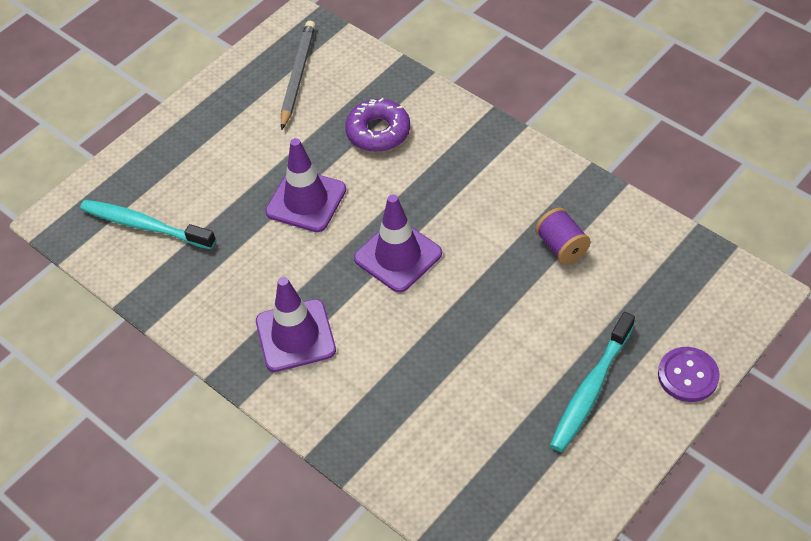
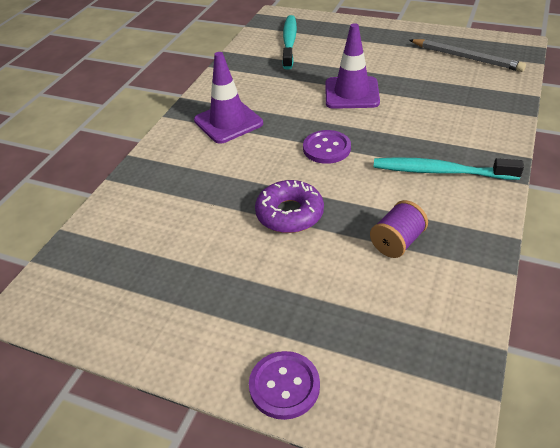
camera: 70 degrees right, 10 degrees down
(297, 76) = (466, 58): grey pencil -> grey pencil turned 45 degrees clockwise
(378, 132) = (444, 106): purple donut -> purple donut (289, 214)
(398, 256) = (326, 148): purple traffic cone -> purple button
(591, 389) = (238, 304): turquoise toothbrush -> turquoise toothbrush (440, 172)

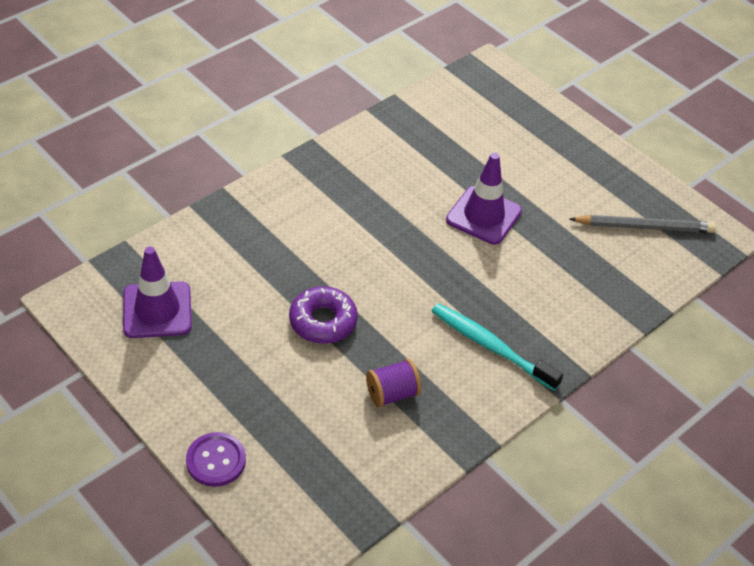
camera: 20 degrees right, 5 degrees up
(228, 122) = (338, 193): purple traffic cone -> purple traffic cone (157, 310)
(289, 42) = (473, 115): turquoise toothbrush -> none
(326, 148) = (407, 269): purple button -> none
(466, 58) = (644, 227): grey pencil -> grey pencil turned 60 degrees counterclockwise

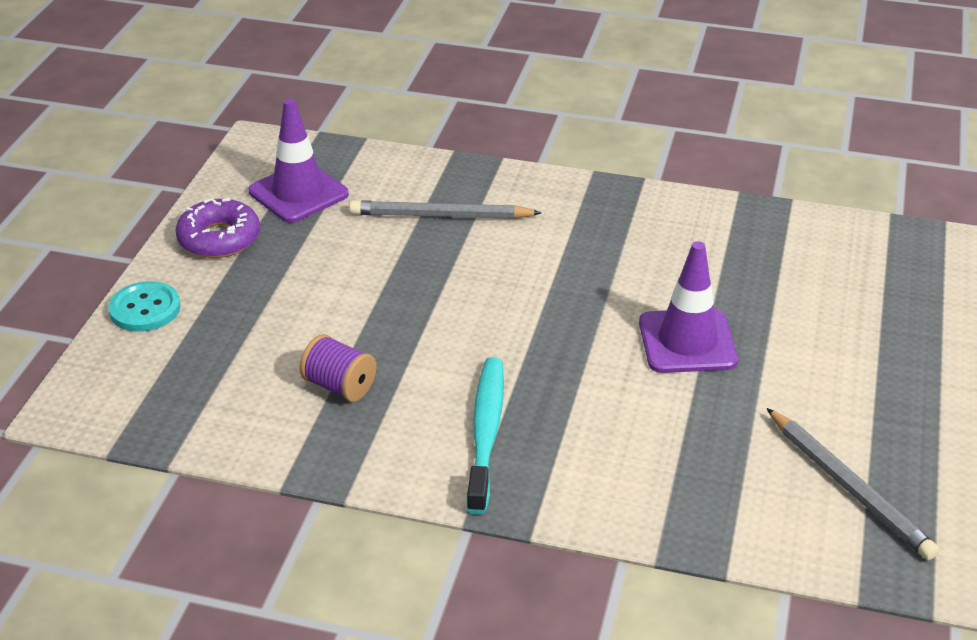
camera: 60 degrees right, 10 degrees down
(216, 461) = (145, 309): purple button -> turquoise button
(259, 252) = (441, 216): none -> grey pencil
(323, 321) = (392, 296): purple donut -> purple donut (219, 238)

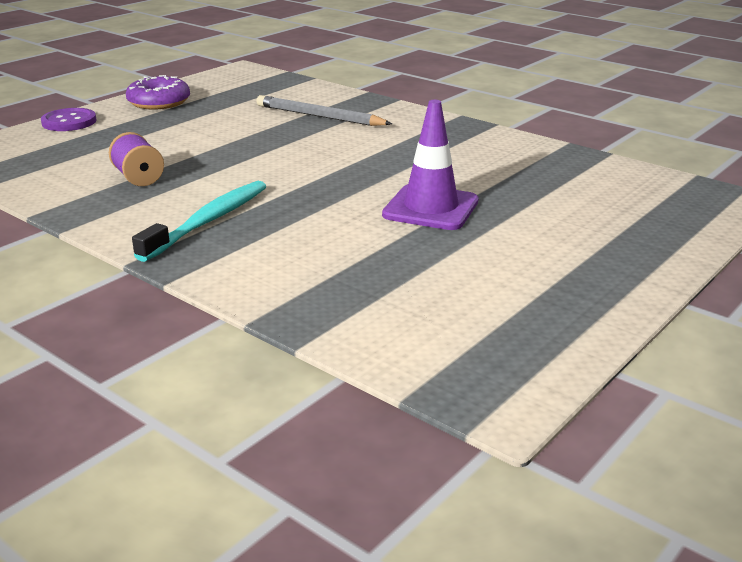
camera: 25 degrees right, 10 degrees down
(145, 309) = (69, 122): turquoise button -> purple button
(298, 193) = (237, 92): purple traffic cone -> none
(848, 487) = (477, 322): grey pencil -> none

